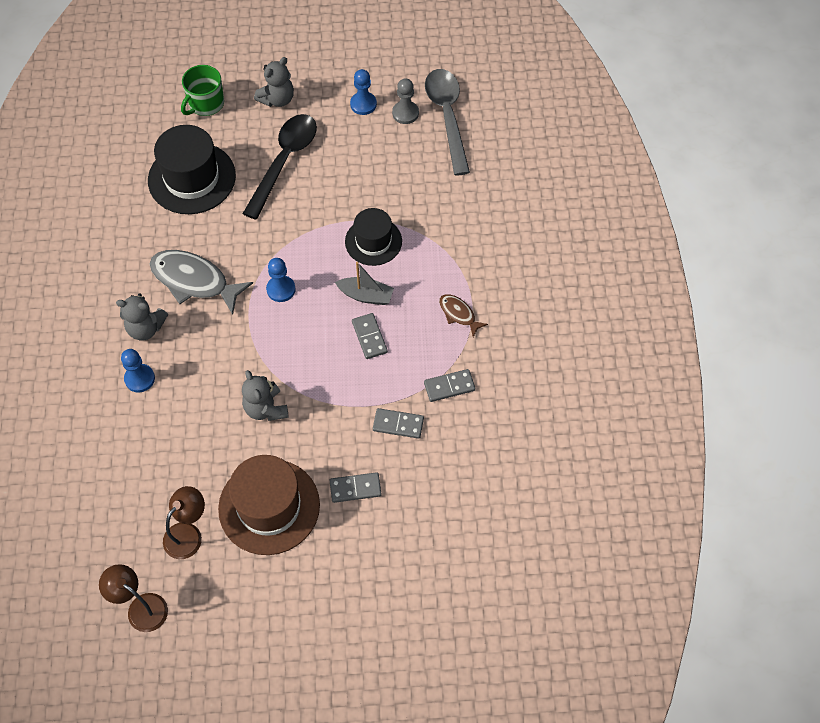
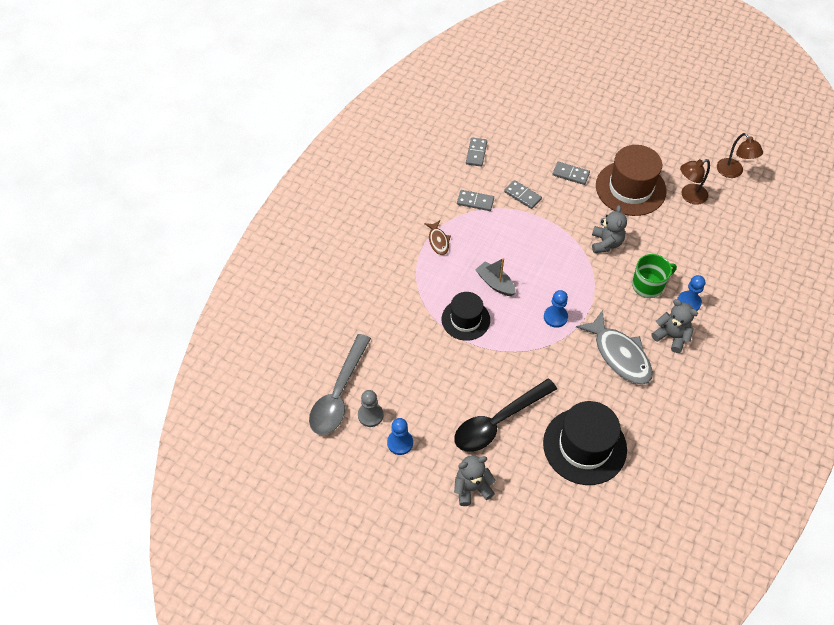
camera: 150 degrees left, 5 degrees down
(206, 104) = (539, 517): green mug -> green mug (648, 285)
(369, 337) = (509, 255): grey domino -> grey domino (476, 153)

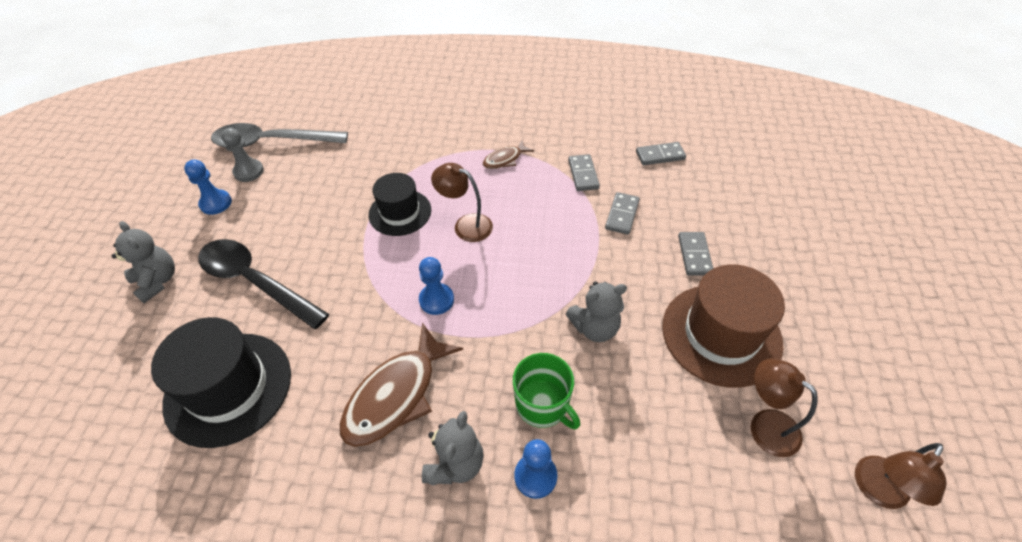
camera: 70 degrees right, 5 degrees down
(495, 283) = (466, 225): grey boat -> brown lamp
(619, 355) = (396, 395): grey fish -> brown fish

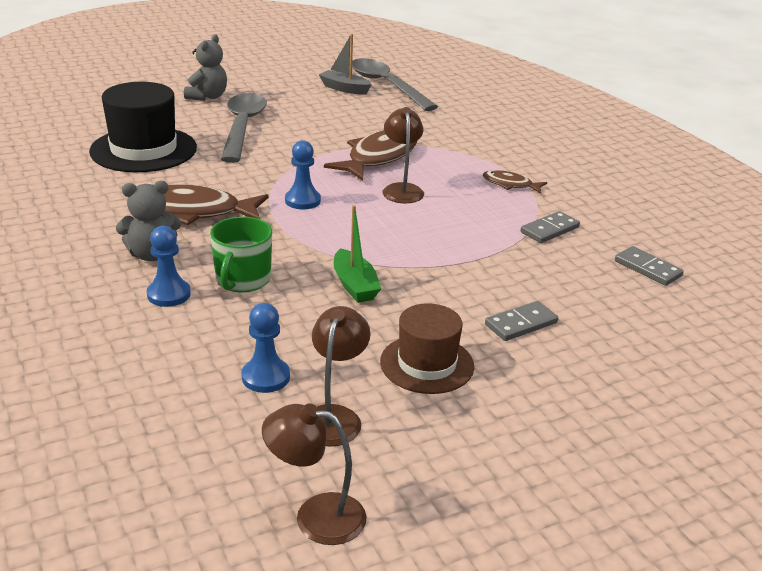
camera: 55 degrees right, 20 degrees down
(216, 203) = (299, 89): blue pawn -> blue pawn (265, 377)
(248, 171) = (344, 89): grey pawn -> grey boat
(255, 281) = (243, 127): black spoon -> grey spoon
(400, 212) = (378, 157): black hat -> brown fish
(595, 328) = (354, 285): grey teddy bear -> green boat
(622, 215) = (522, 266): grey domino -> none
(721, 334) = (427, 364): brown hat -> brown hat, size x0.63

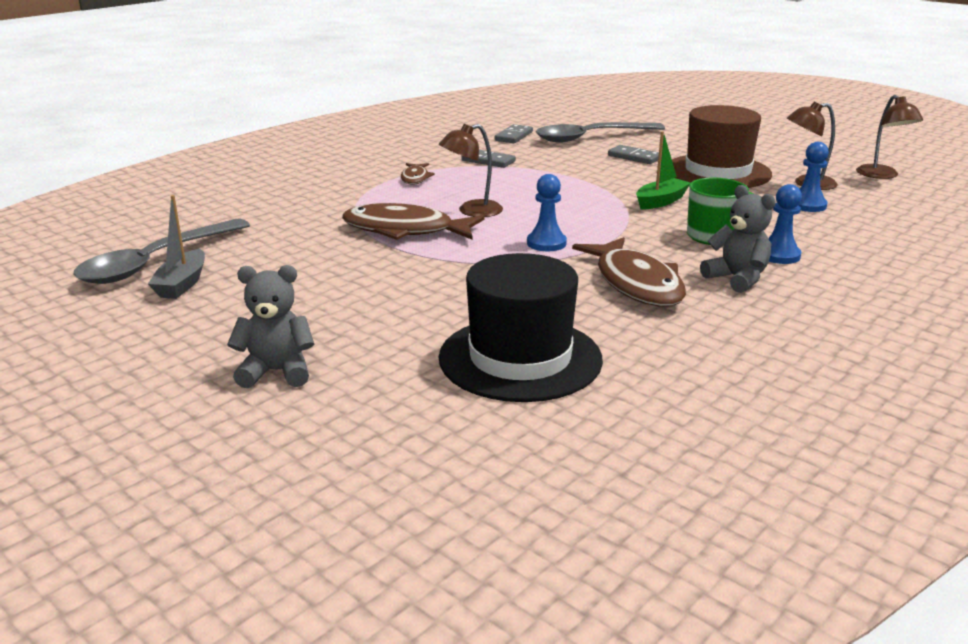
camera: 110 degrees left, 5 degrees down
(243, 127) = (381, 315): grey spoon -> grey spoon (590, 138)
(427, 364) = (717, 172): brown hat -> brown hat, size x1.58

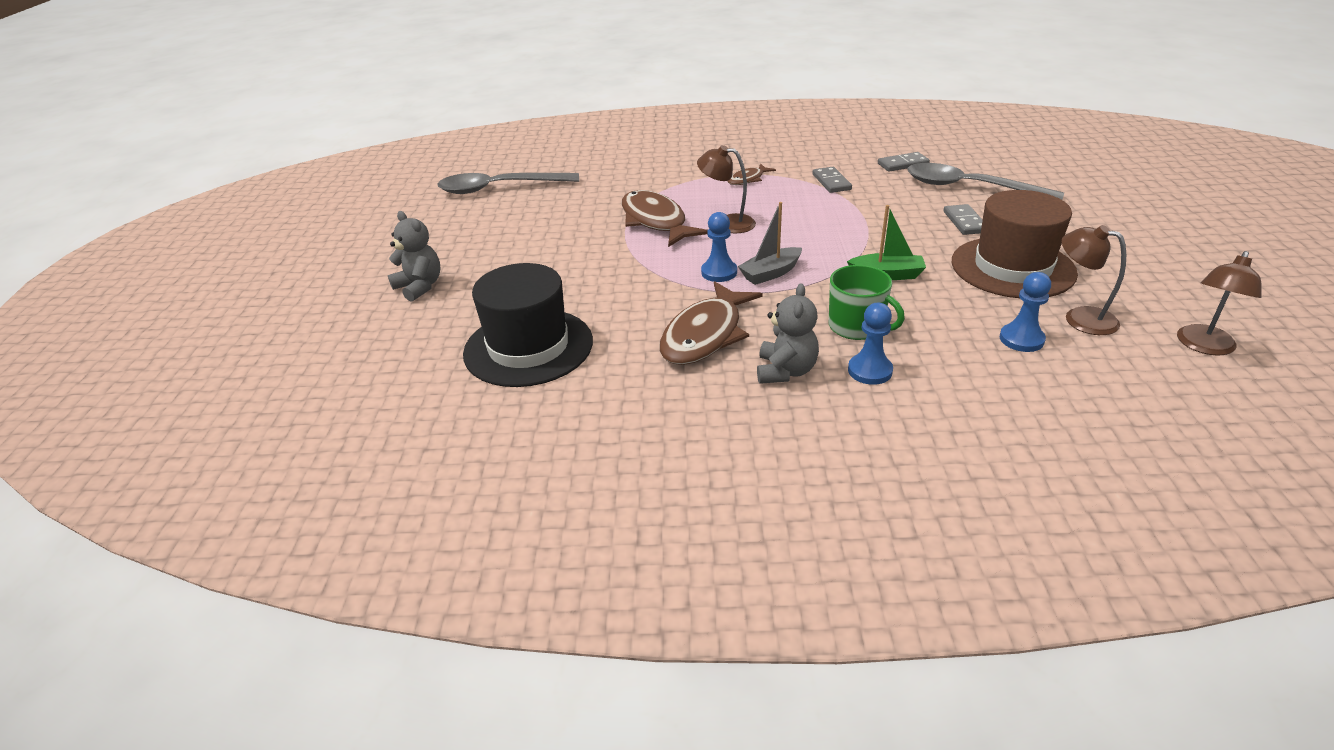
camera: 50 degrees right, 10 degrees up
(182, 284) = (484, 209): grey boat -> grey boat (770, 273)

